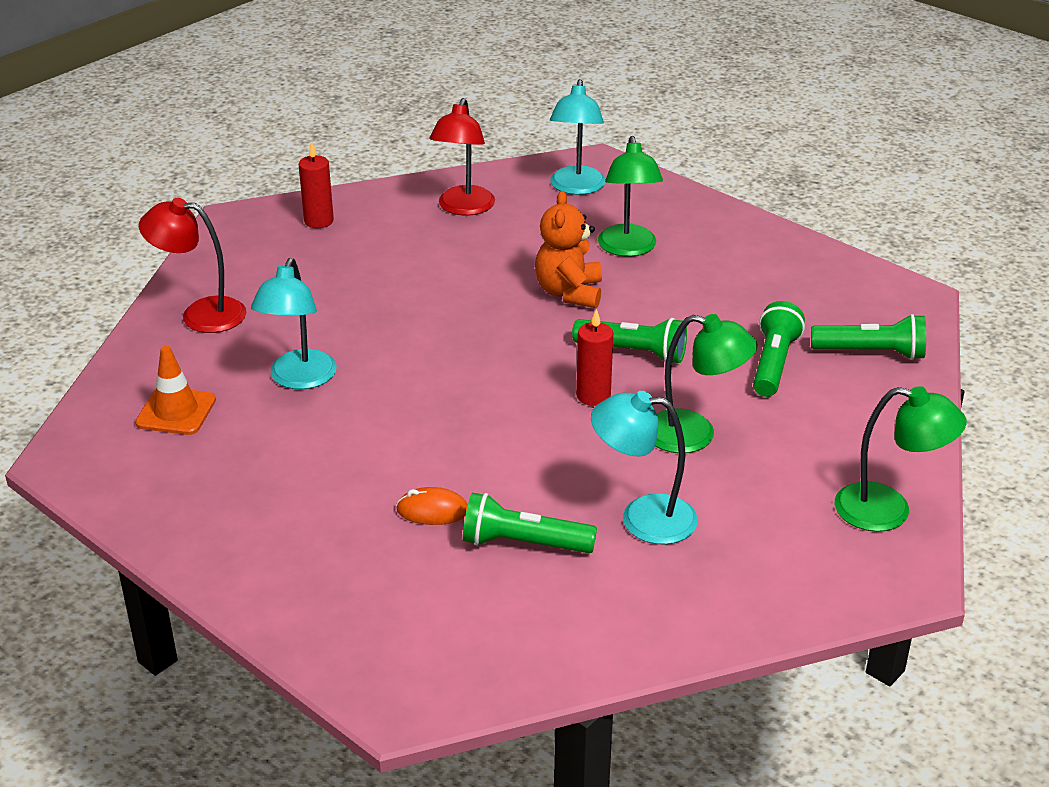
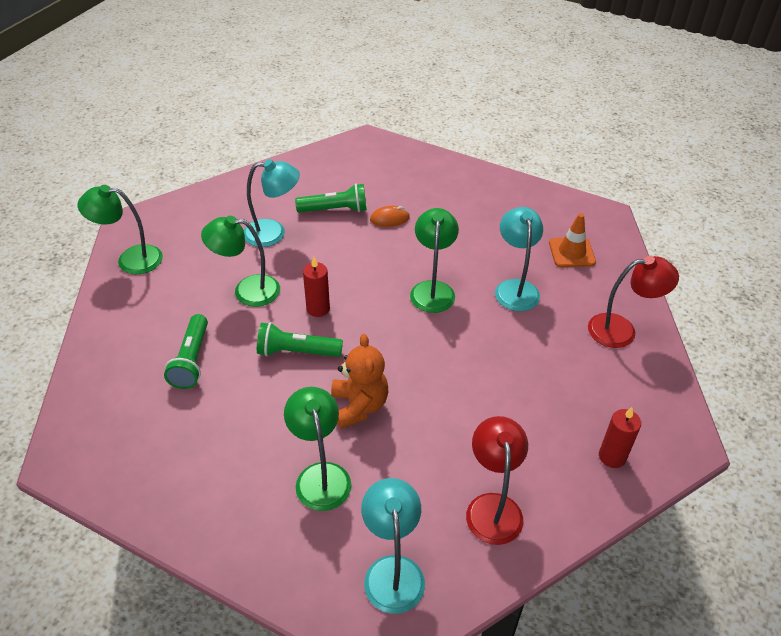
camera: 165 degrees right, 10 degrees up
(418, 395) = (432, 289): none -> green lamp
(871, 353) = (114, 385): green flashlight -> none

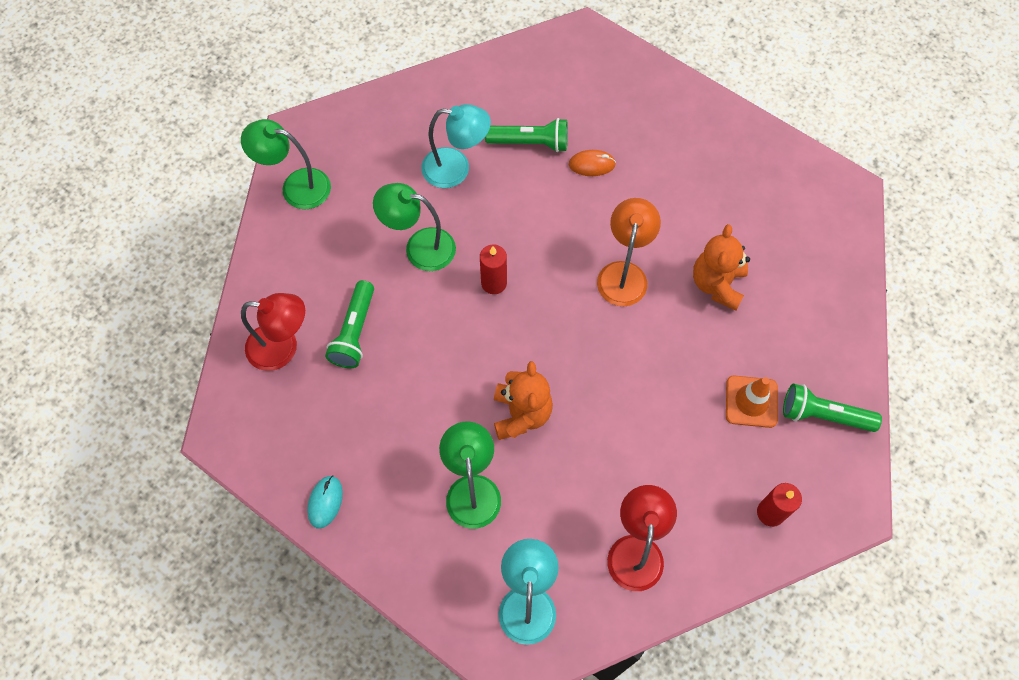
camera: 10 degrees right, 20 degrees up
(171, 508) = (325, 502): none -> turquoise mouse
(296, 351) = (464, 336): green flashlight -> green flashlight (823, 415)
(432, 289) = (624, 273): green lamp -> orange lamp
(515, 288) = (717, 284): turquoise lamp -> orange teddy bear
(571, 252) = (794, 242): orange traffic cone -> orange traffic cone (751, 401)
(621, 330) = (823, 358): red lamp -> red lamp (283, 348)

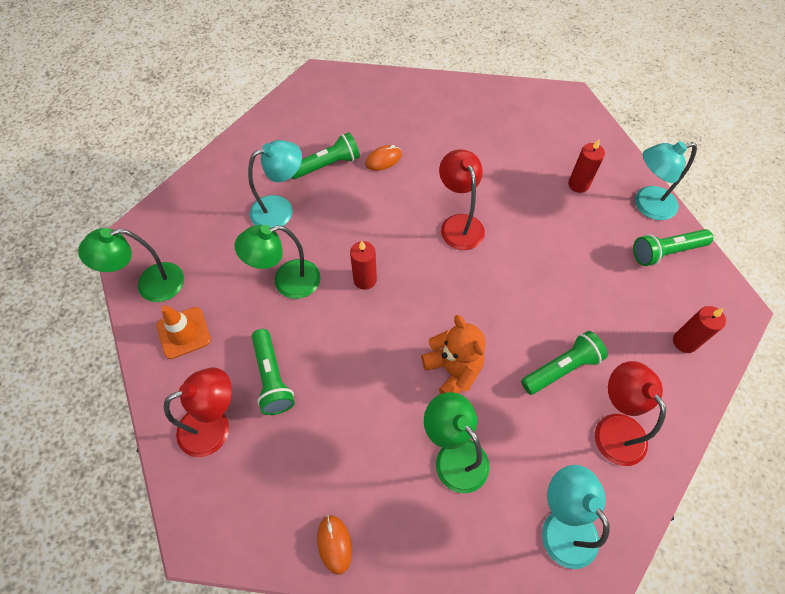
camera: 30 degrees left, 5 degrees down
(325, 502) = (334, 544): turquoise mouse -> orange mouse
(624, 273) = (459, 224): orange lamp -> red lamp
(626, 469) = (562, 368): none -> green flashlight
(717, 284) = (529, 199): orange teddy bear -> none
(751, 401) = (612, 268): orange traffic cone -> orange traffic cone (184, 332)
(783, 295) = (578, 184): none -> red candle
(842, 355) = (646, 205): none -> turquoise lamp

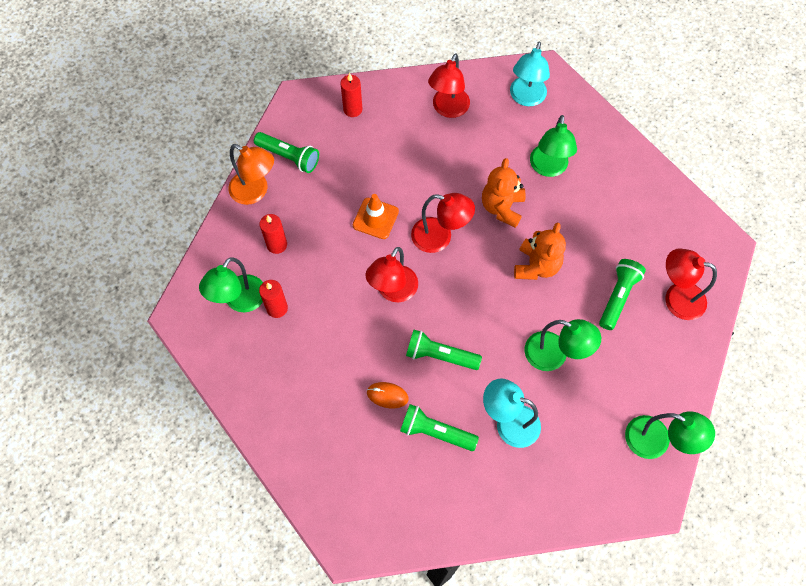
camera: 135 degrees left, 5 degrees up
(184, 332) = (656, 379): orange traffic cone -> orange traffic cone (375, 218)
(334, 544) = (651, 183): orange mouse -> none
(365, 279) = (499, 309): red candle -> red candle (277, 308)
(369, 342) = (536, 266): none -> orange teddy bear
(473, 295) = (440, 237): none -> red lamp
(548, 133) = (240, 301): none -> green lamp
(562, 368) = (438, 155): green flashlight -> green flashlight (440, 355)
(646, 205) = (255, 192): turquoise lamp -> orange lamp

